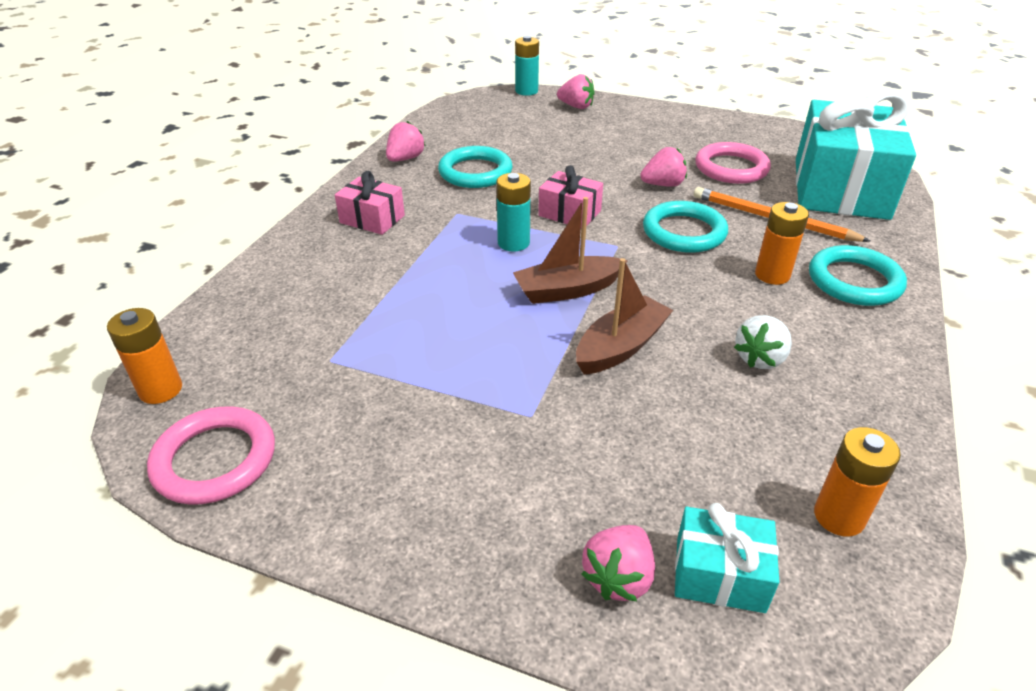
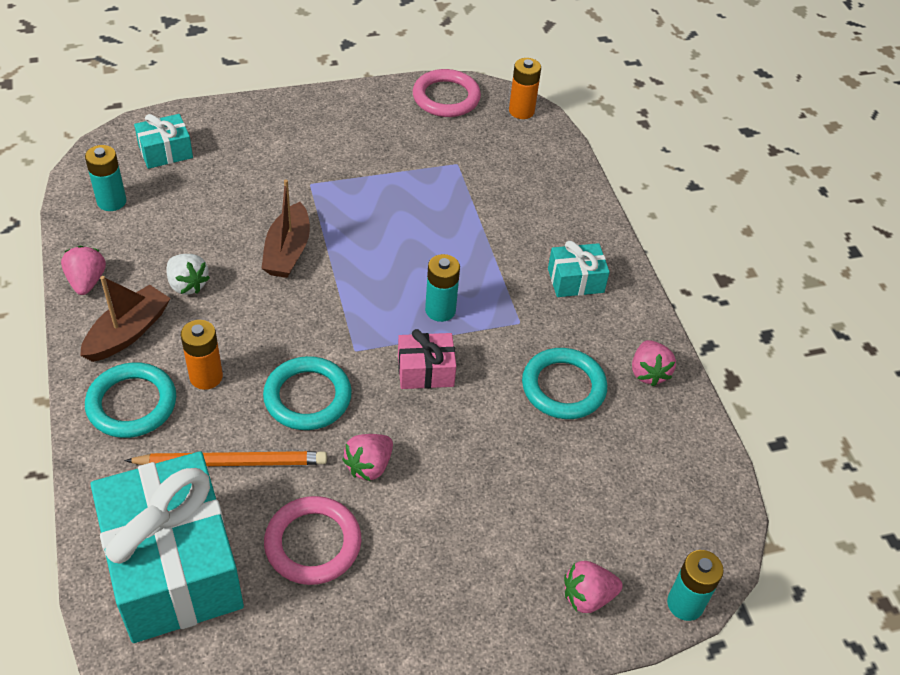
camera: 140 degrees right, 10 degrees up
(372, 219) = (575, 280): pink gift -> turquoise gift
(567, 290) = (359, 282): brown boat -> brown boat (128, 332)
(618, 577) = (212, 132): pink strawberry -> pink strawberry (87, 281)
(760, 358) = (187, 284): white strawberry -> white strawberry turned 135 degrees clockwise
(839, 516) = (111, 201): orange battery -> turquoise battery

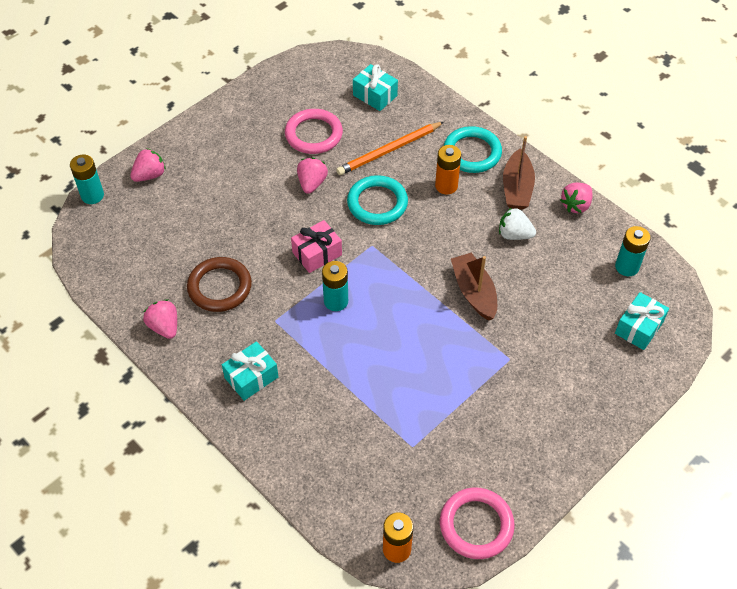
camera: 155 degrees right, 5 degrees up
(87, 281) = (576, 205): pink strawberry -> pink strawberry turned 75 degrees clockwise
(173, 566) = (375, 95): turquoise gift -> turquoise gift, size x0.45
(563, 387) = (220, 287): turquoise ring -> brown ring

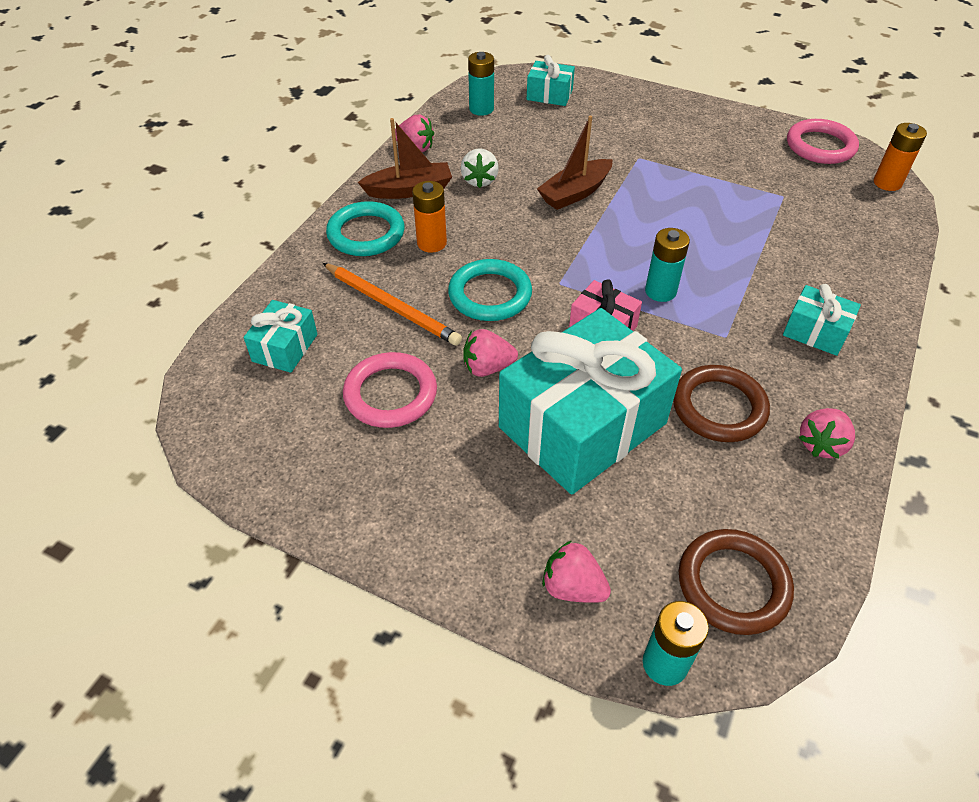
camera: 110 degrees left, 5 degrees down
(111, 239) = (733, 584): none -> brown ring
(244, 214) = (582, 425): none -> turquoise gift

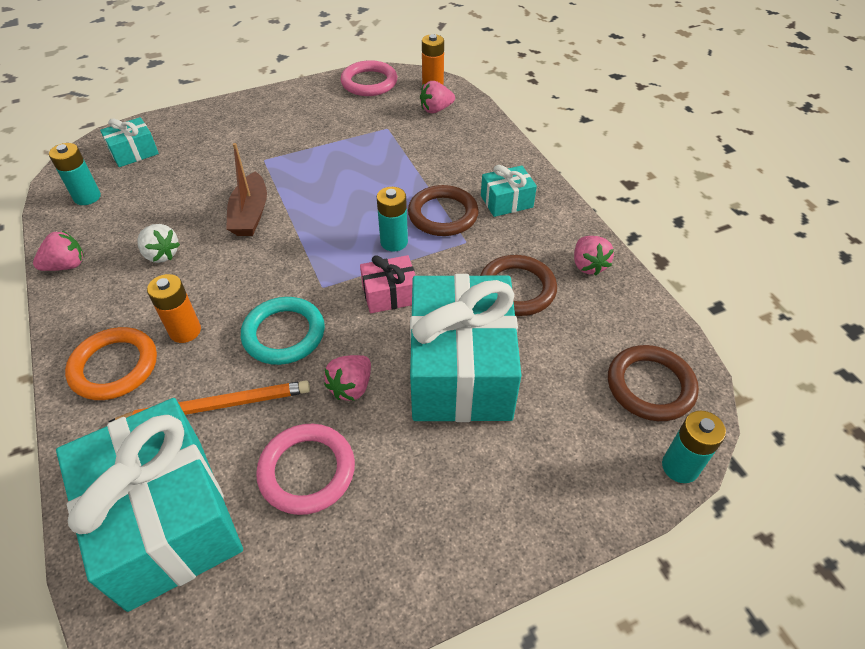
camera: 50 degrees left, 0 degrees up
(285, 348) = (166, 519): turquoise gift -> turquoise gift, size x2.21
(366, 233) = (114, 367): turquoise ring -> orange ring
(409, 190) = (107, 303): brown boat -> none
(573, 587) = (586, 476): pink strawberry -> pink strawberry (436, 109)
(735, 300) = (443, 214): none -> brown ring

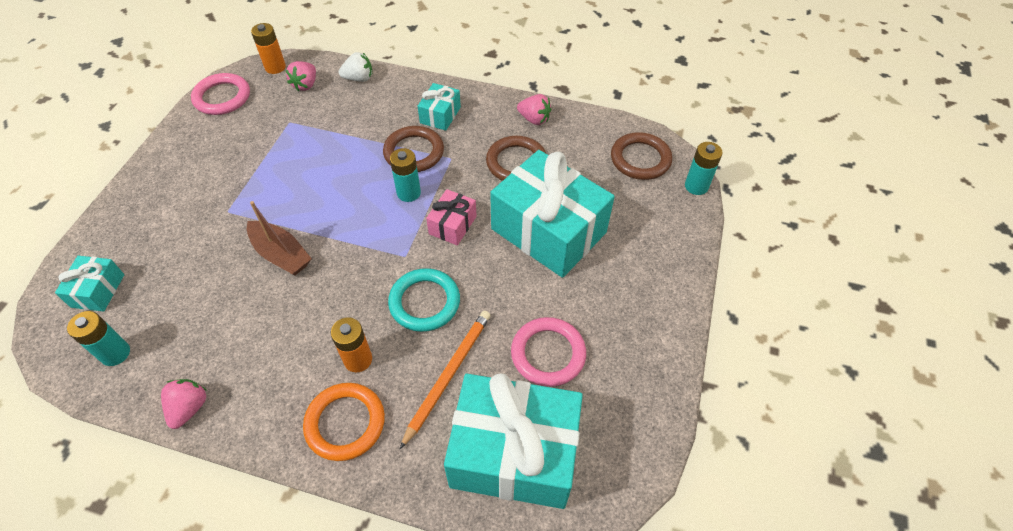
camera: 50 degrees left, 5 degrees up
(161, 254) = (257, 334): white strawberry -> white strawberry (359, 78)
(351, 387) = (507, 292): pink strawberry -> none

